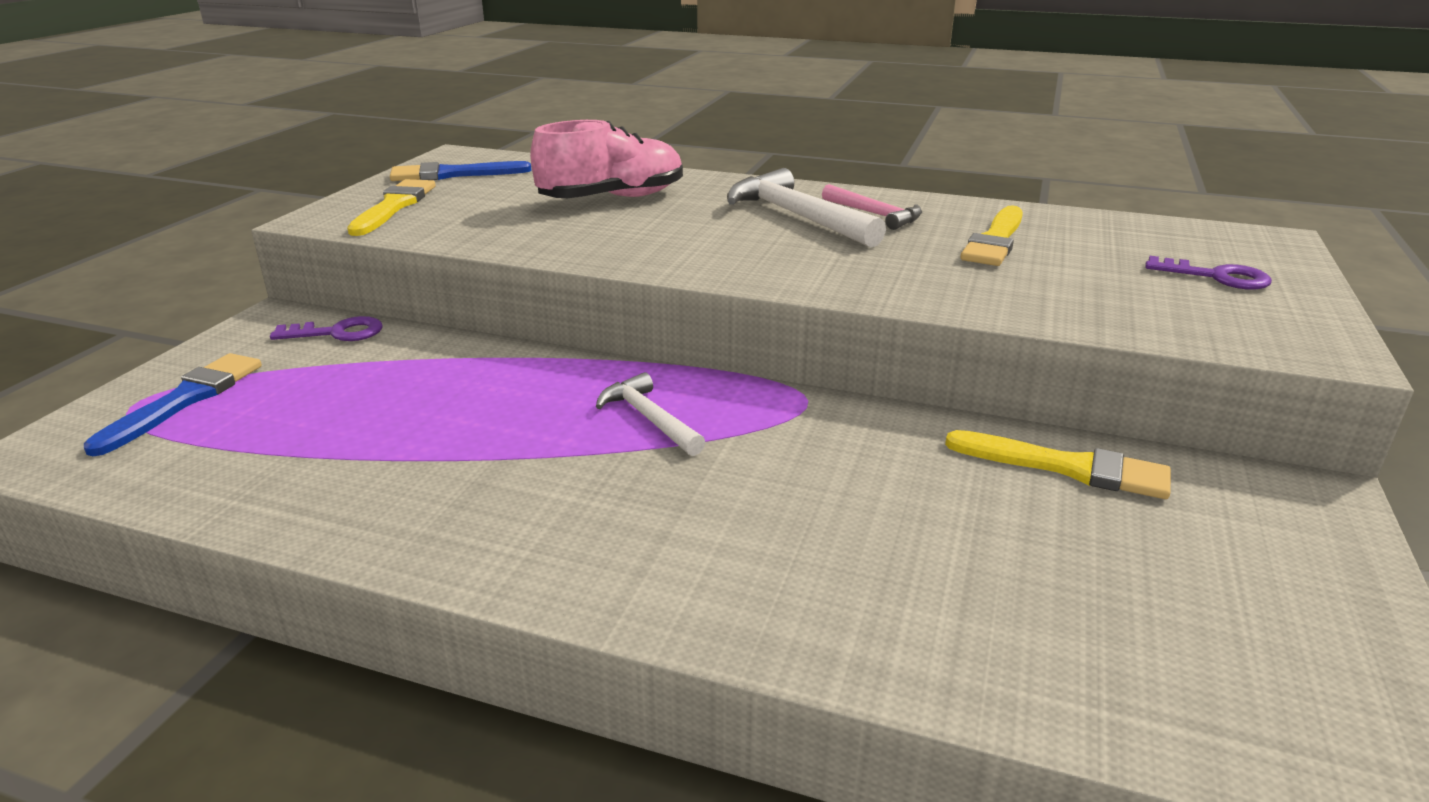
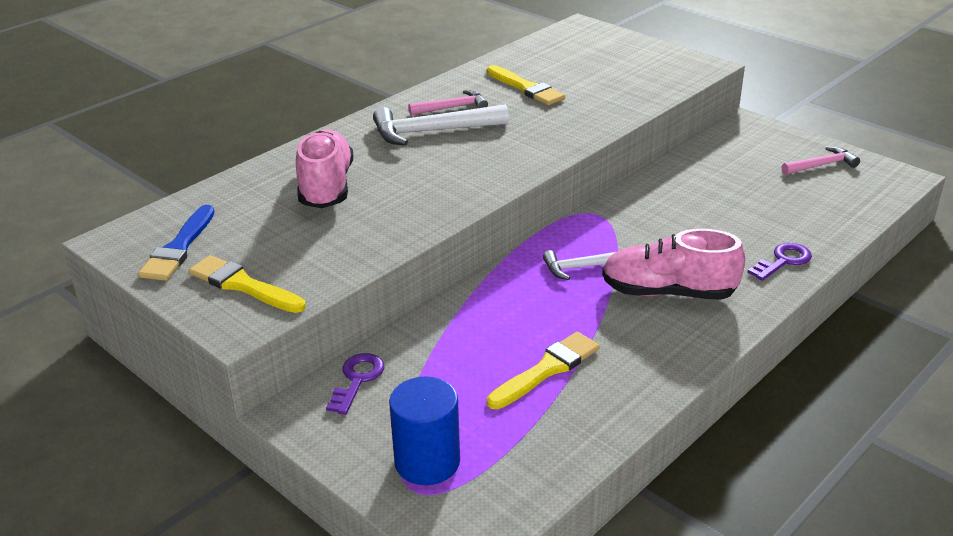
camera: 65 degrees left, 5 degrees up
(185, 400) = (427, 462): blue brush -> blue cylinder
(624, 503) = (668, 292): none -> pink shoe
(1067, 467) = (698, 166): yellow brush -> yellow brush (546, 369)
(1216, 277) = (617, 55): purple key -> purple key (783, 261)
(1282, 625) = (821, 165): none -> pink hammer

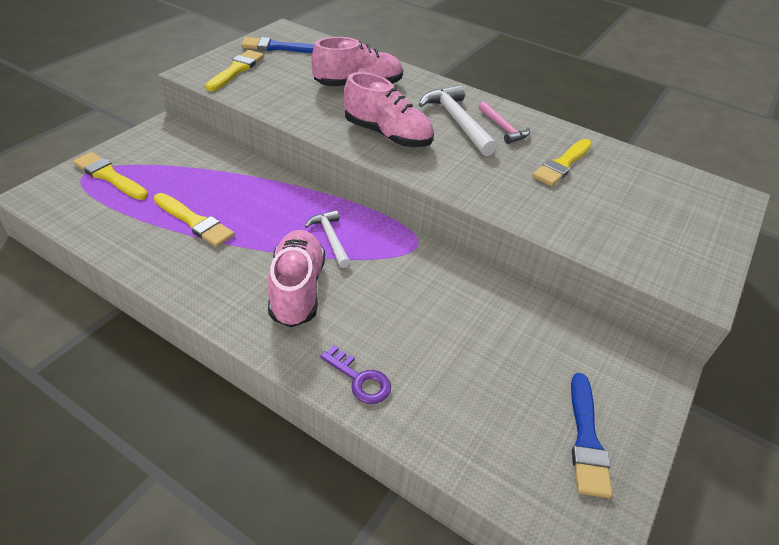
camera: 75 degrees right, 10 degrees up
(357, 380) = (193, 145): purple key -> none
(427, 462) = (109, 176): blue cylinder -> yellow brush
(455, 176) = (387, 135): none -> pink shoe
(821, 165) = (586, 439): pink hammer -> blue brush

